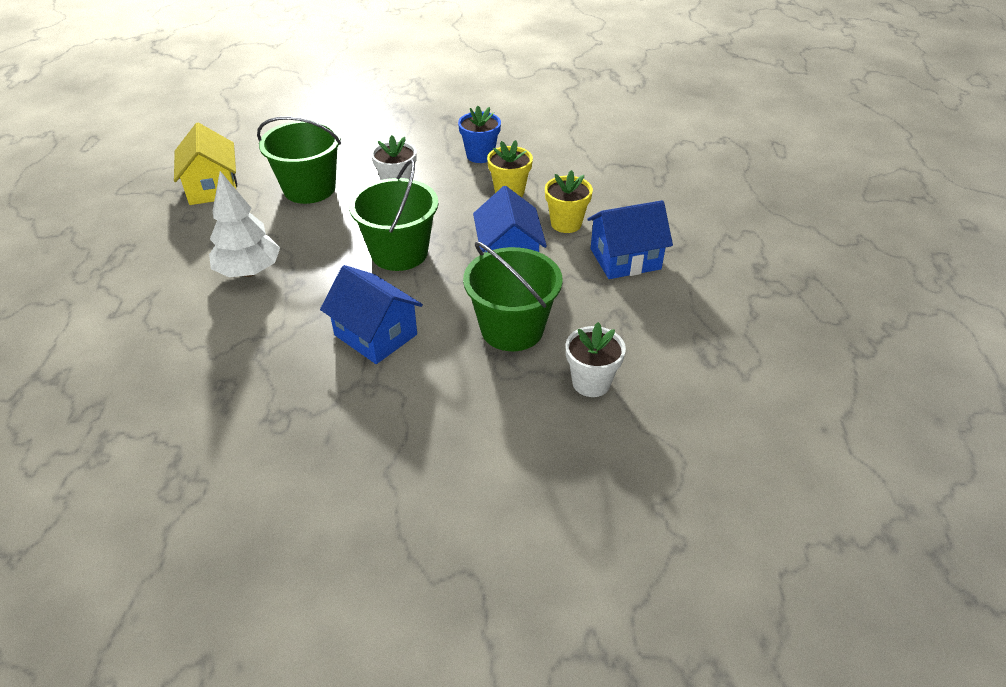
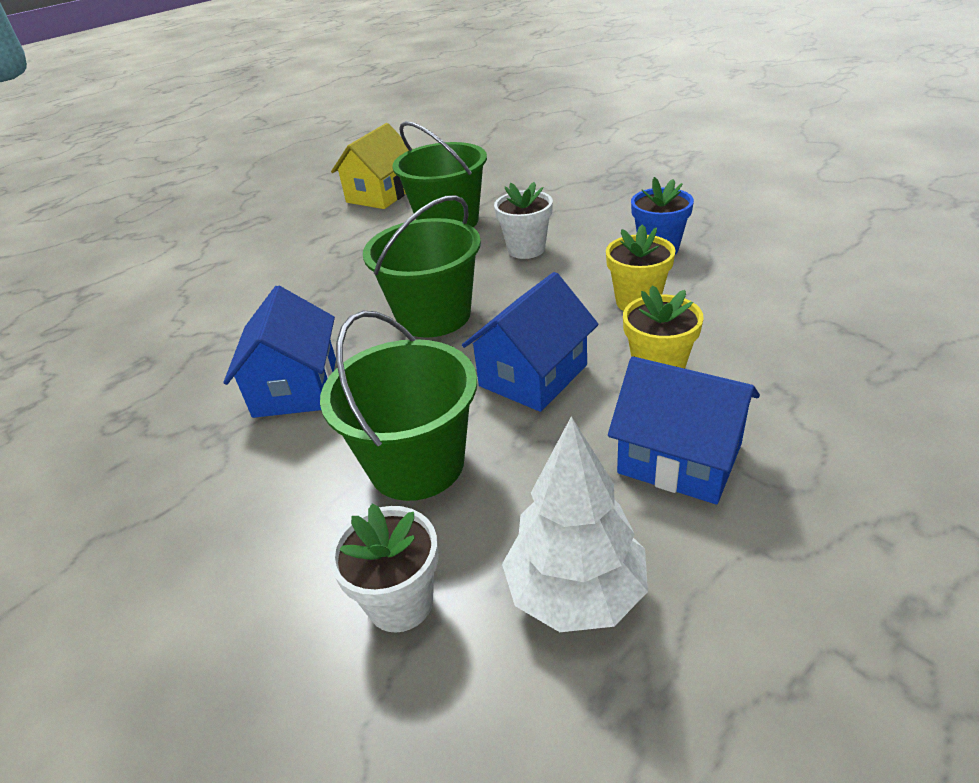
camera: 50 degrees right, 5 degrees down
(249, 271) = (300, 275): white tree -> white tree (575, 593)

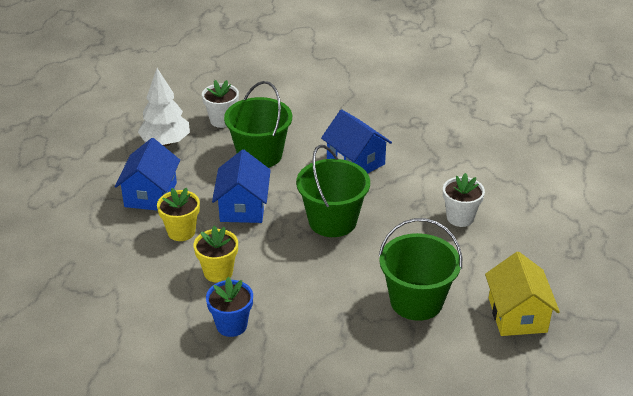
camera: 140 degrees right, 0 degrees up
(526, 249) = (327, 293): white flower pot -> white flower pot (460, 218)
(679, 459) = (150, 194): blue house -> blue house turned 75 degrees counterclockwise

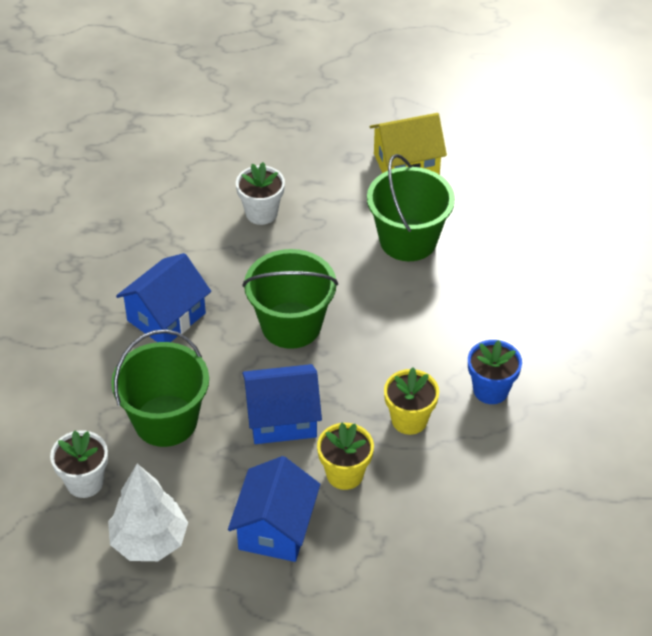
camera: 100 degrees left, 10 degrees up
(150, 194) = (275, 528): blue house -> blue house turned 75 degrees counterclockwise

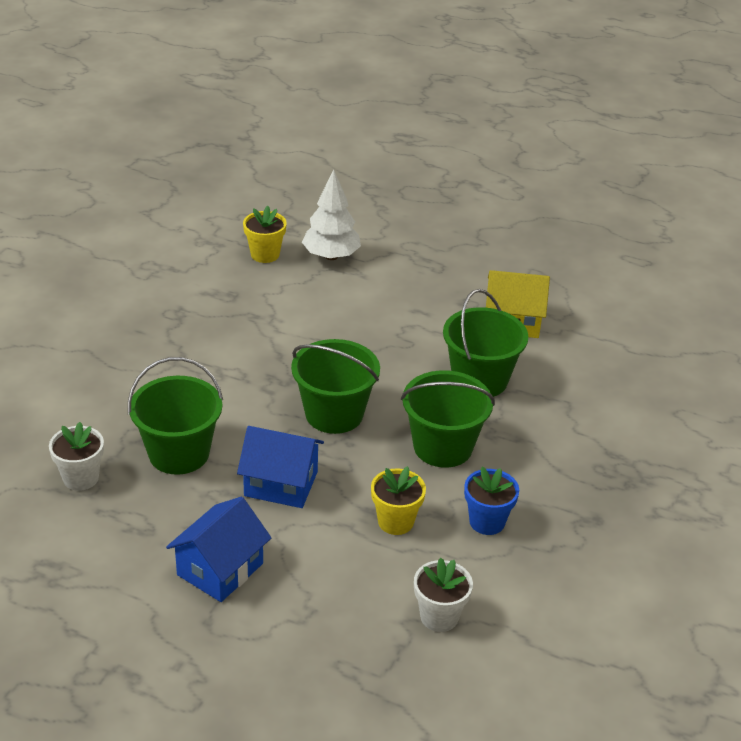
camera: 20 degrees right, 10 degrees down
(149, 541) = (104, 542): white tree -> white tree (331, 256)
(166, 317) = (230, 375): blue house -> none
(261, 213) = (361, 322): white flower pot -> white flower pot (439, 616)
(345, 474) = (309, 546): yellow flower pot -> yellow flower pot (265, 254)
(411, 325) = (443, 447): none -> green bucket

